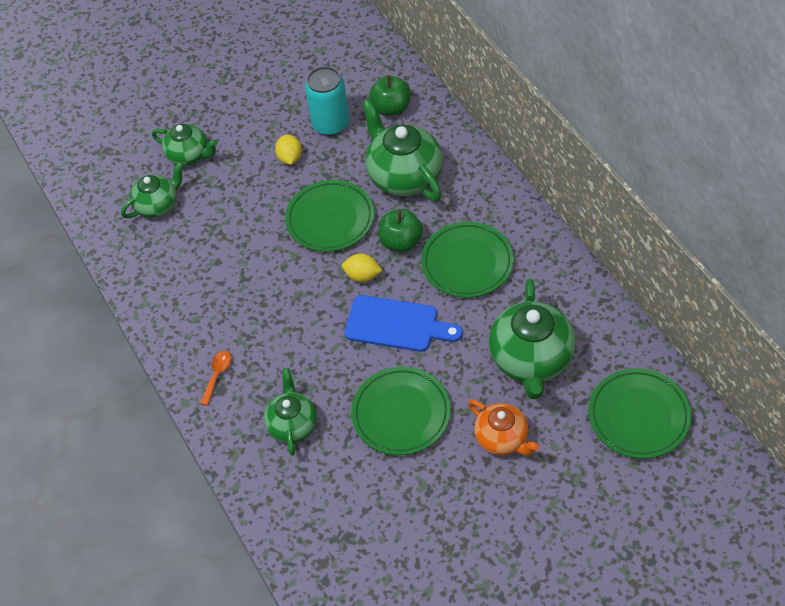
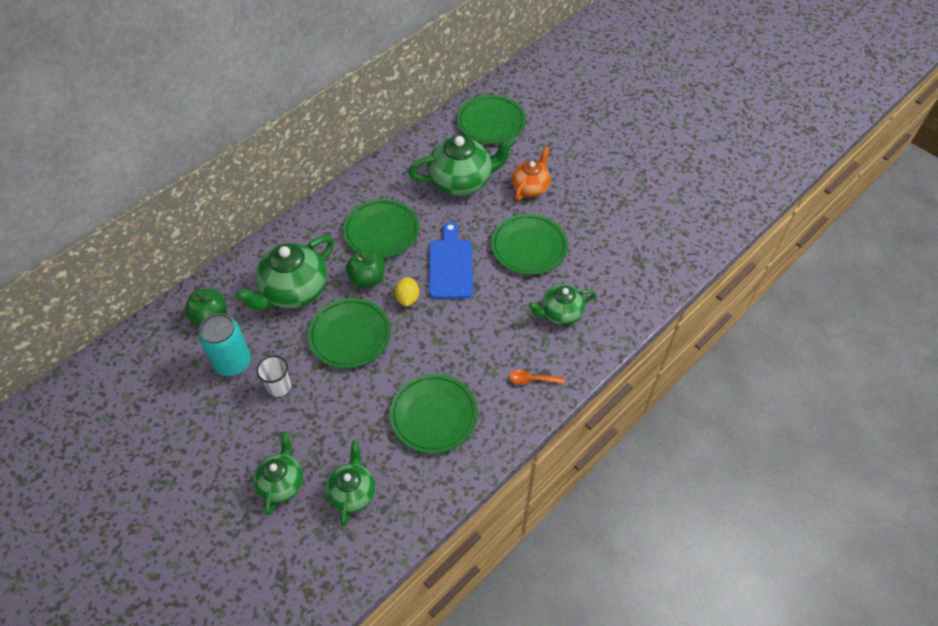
camera: 110 degrees left, 0 degrees up
(157, 205) = (352, 493): green teapot -> green teapot turned 60 degrees clockwise
(210, 279) = (434, 415): none -> green plate
(290, 158) = (279, 387): yellow lemon -> white cup

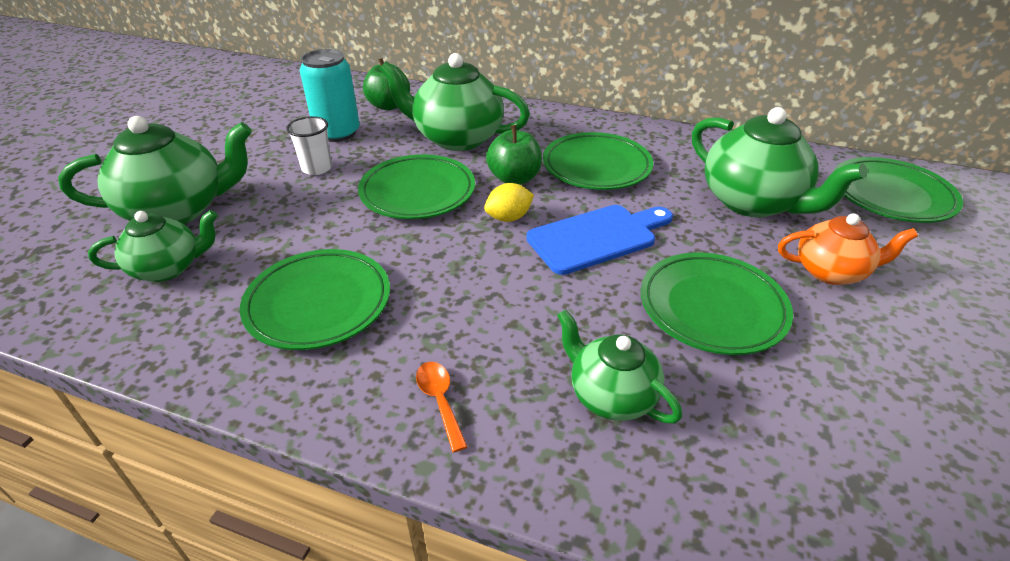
camera: 65 degrees right, 15 degrees down
(282, 483) = (178, 210): green teapot -> green teapot, size x1.65

